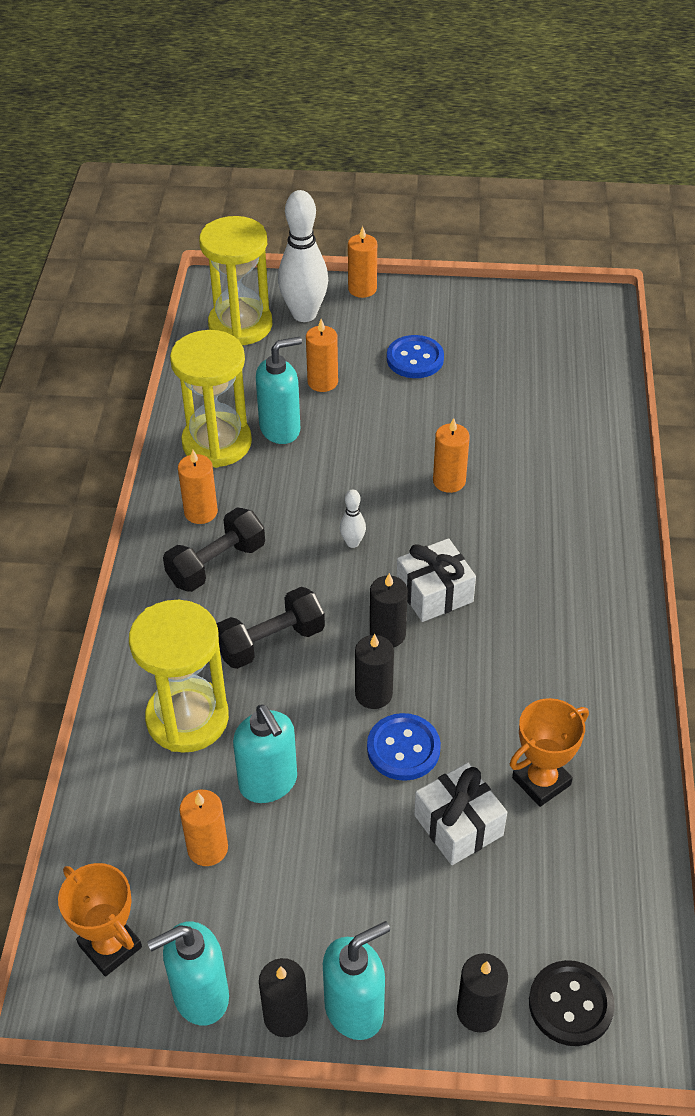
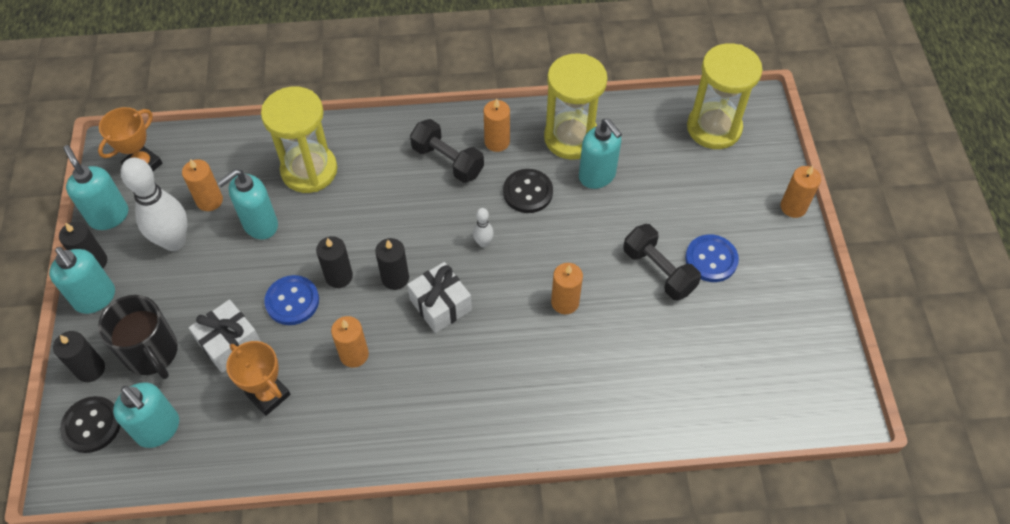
camera: 80 degrees right, 10 degrees up
(270, 642) = (379, 206): black dumbbell -> black dumbbell (658, 271)
(287, 493) = (528, 192): none -> black button
(304, 314) = (743, 169): white bowling pin -> white bowling pin (174, 241)
(322, 382) = (661, 196): orange candle -> orange candle (354, 354)
(461, 925) = (152, 353): none -> black mug
(582, 914) = (159, 429): none -> turquoise soap dispenser

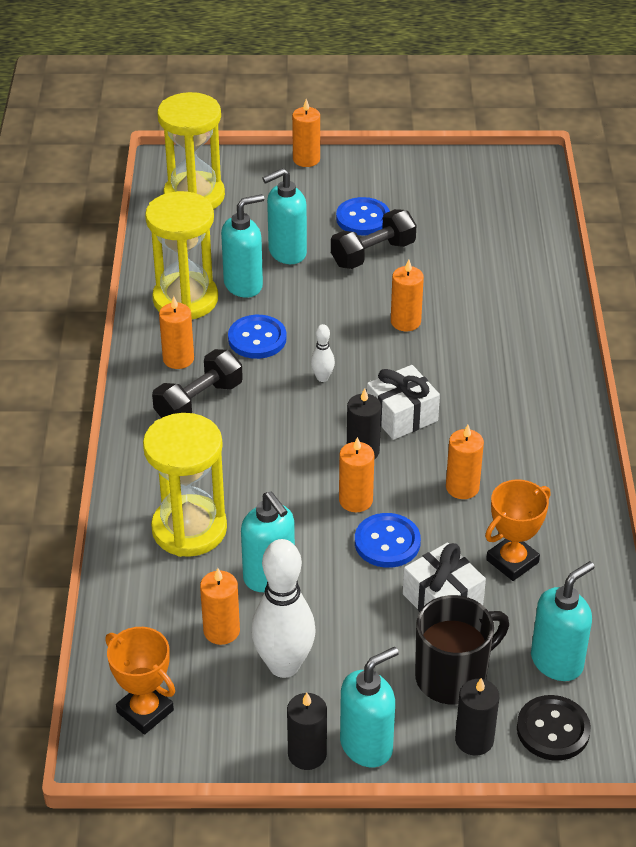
camera: 85 degrees left, 15 degrees down
(109, 216) = (230, 744): turquoise soap dispenser -> turquoise soap dispenser (287, 252)
(339, 276) = (355, 500): black candle -> orange candle
(528, 192) = (257, 339): black button -> blue button

